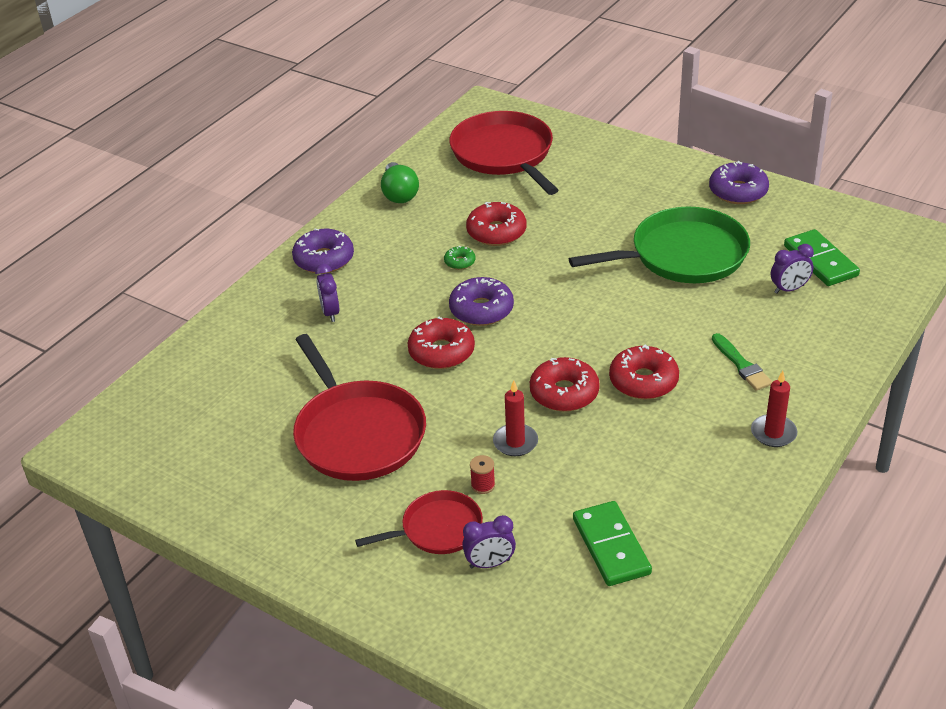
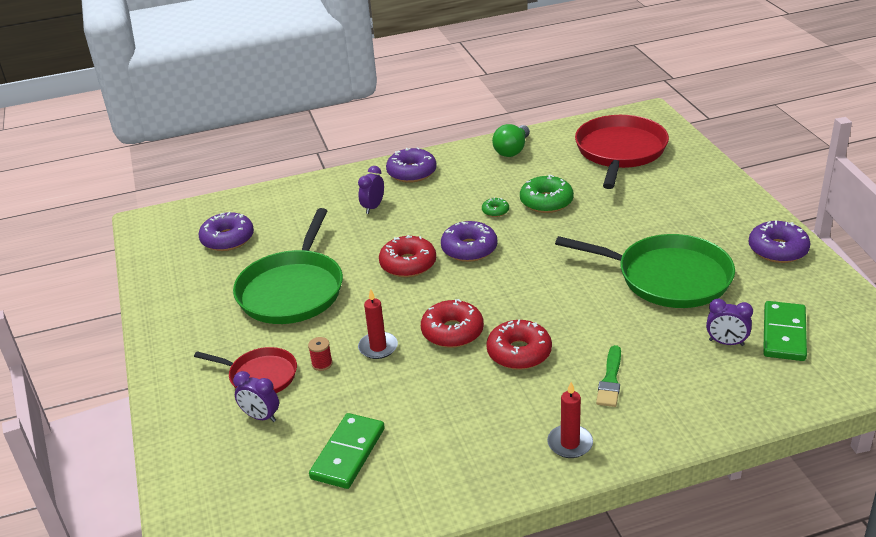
camera: 40 degrees right, 5 degrees down
(211, 419) = (227, 239): none -> purple donut
(358, 433) = (293, 290): red pan -> green pan
(496, 232) = (546, 202): red donut -> green donut

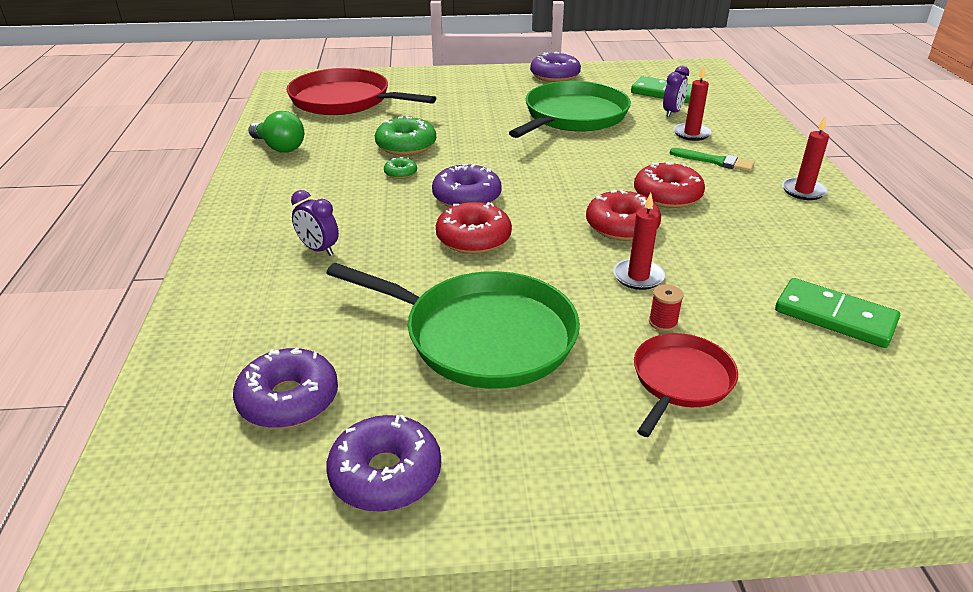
camera: 80 degrees left, 0 degrees up
(260, 417) = (770, 385): purple clock -> none
(411, 172) = (259, 212): purple donut -> purple donut (385, 474)
(673, 360) = (691, 134): none -> red candle

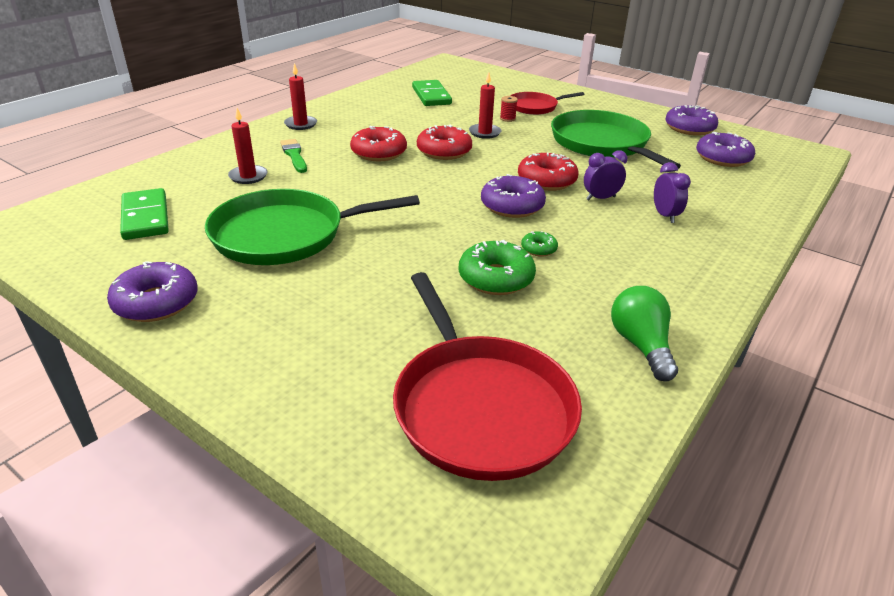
camera: 140 degrees left, 0 degrees up
(672, 112) = (203, 198): purple clock -> purple clock (600, 198)

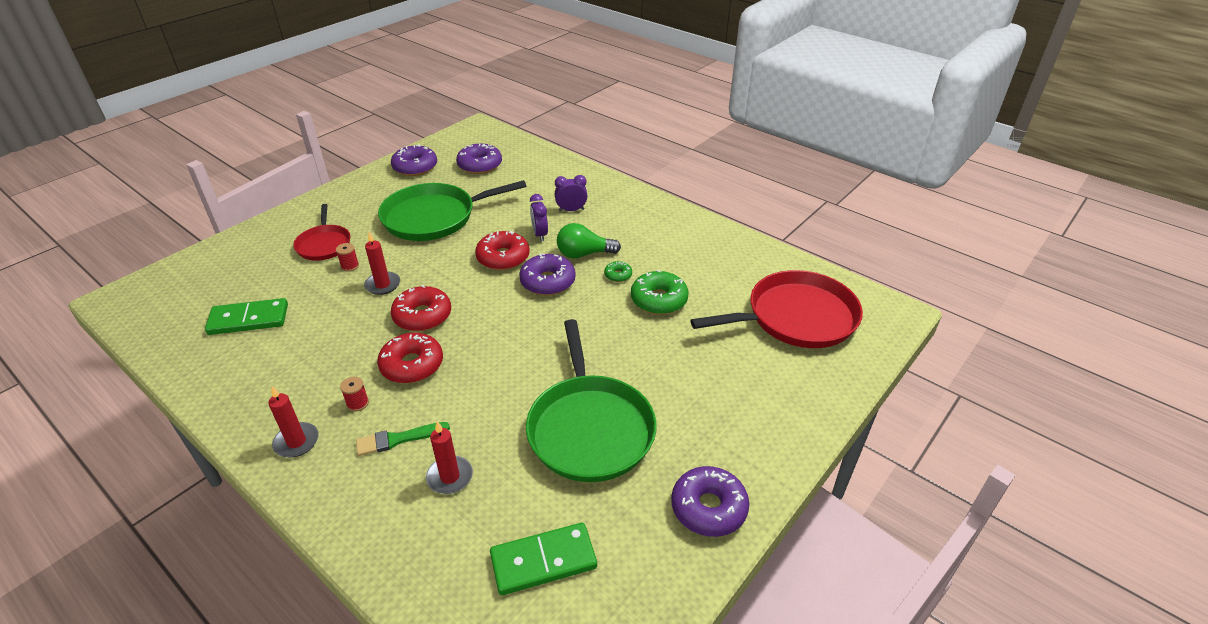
camera: 85 degrees left, 5 degrees up
(336, 138) = (357, 403): none -> red spool
(641, 345) = (728, 249): green light bulb -> green light bulb (584, 254)

